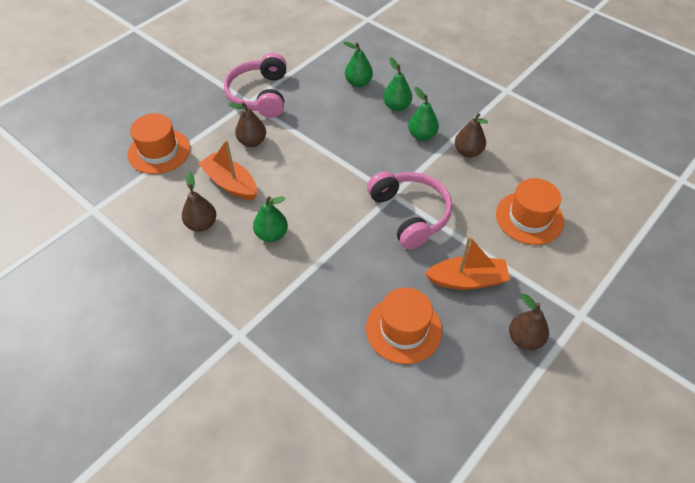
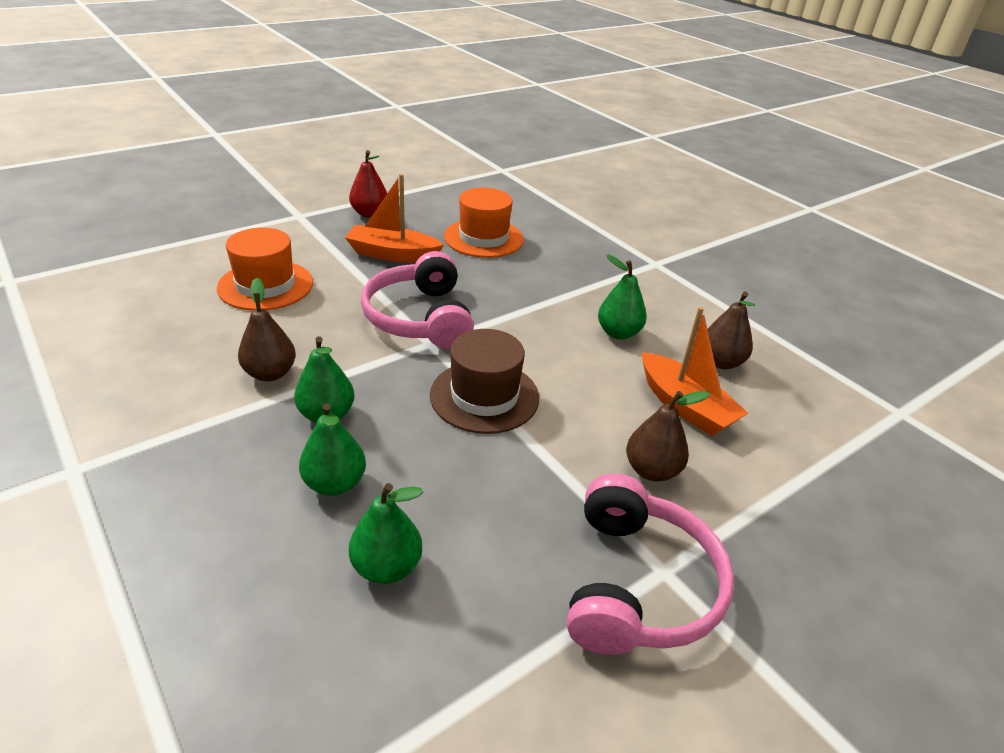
camera: 170 degrees left, 15 degrees down
(159, 151) = (835, 489): orange hat -> none
(346, 164) = (484, 396): none -> brown hat
(524, 339) = (369, 214): brown pear -> red pear

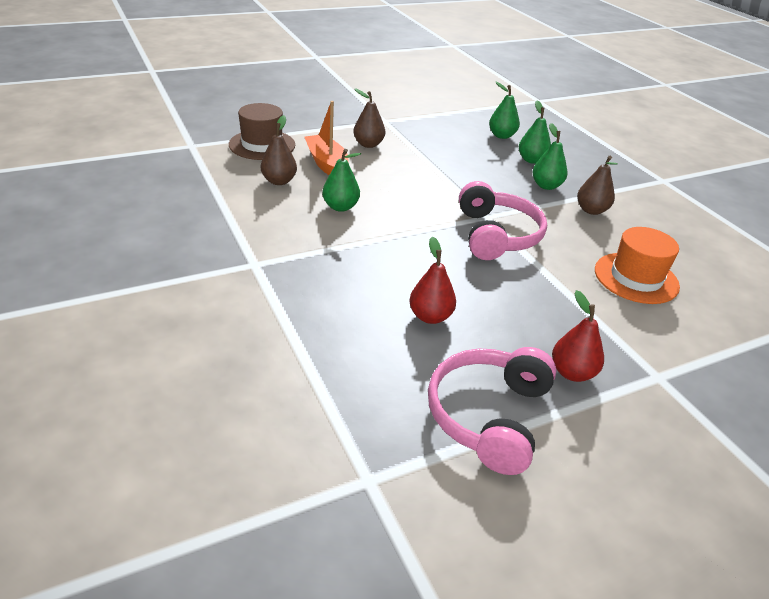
camera: 170 degrees left, 0 degrees up
(392, 254) = (530, 302): orange boat -> none
(483, 238) = (430, 316): orange hat -> red pear
(484, 396) = (452, 183): brown hat -> brown hat (262, 145)
(637, 584) = (398, 119): pink headphones -> pink headphones (489, 416)

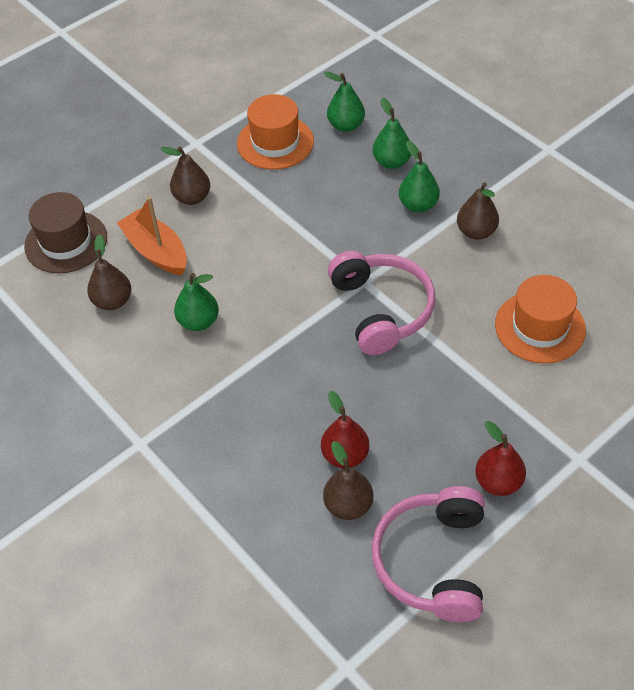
camera: 10 degrees left, 15 degrees up
(420, 351) = (348, 505): none -> brown pear
(444, 132) = (275, 142): none -> orange hat

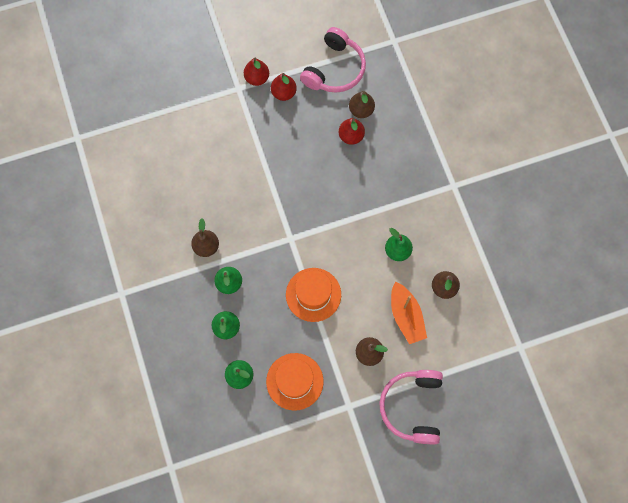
camera: 160 degrees left, 20 degrees up
(66, 242) = (461, 349): brown hat -> none
(381, 309) = (290, 215): pink headphones -> pink headphones (412, 407)
(540, 327) = (210, 167): orange hat -> orange hat (313, 294)
(559, 489) = (257, 78): none -> red pear

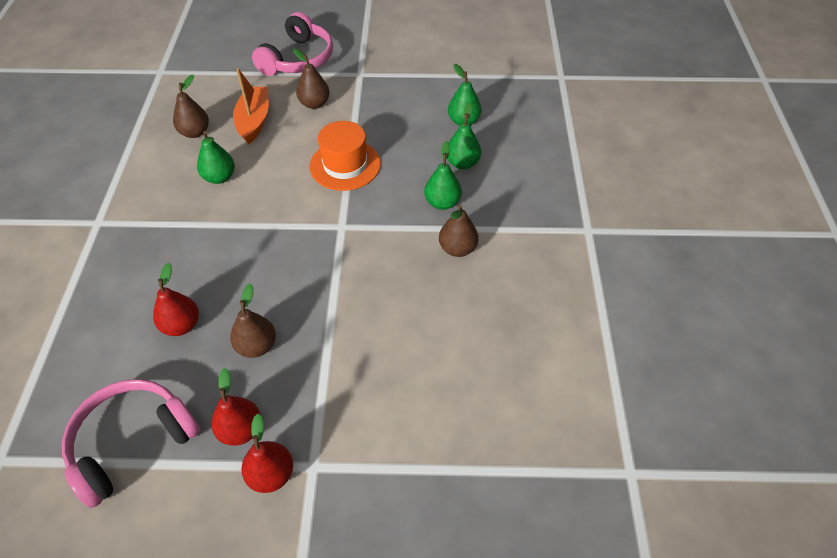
camera: 160 degrees left, 20 degrees down
(294, 381) = (405, 103): orange hat -> none
(361, 110) = (140, 358): brown pear -> brown pear (257, 346)

